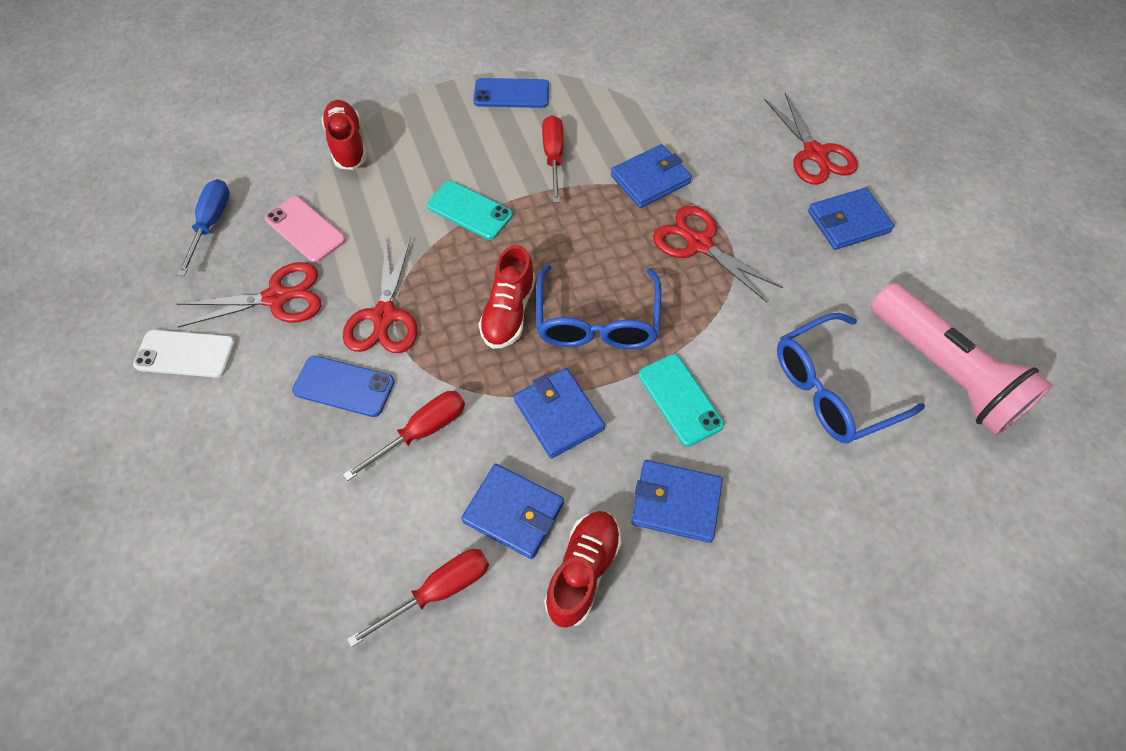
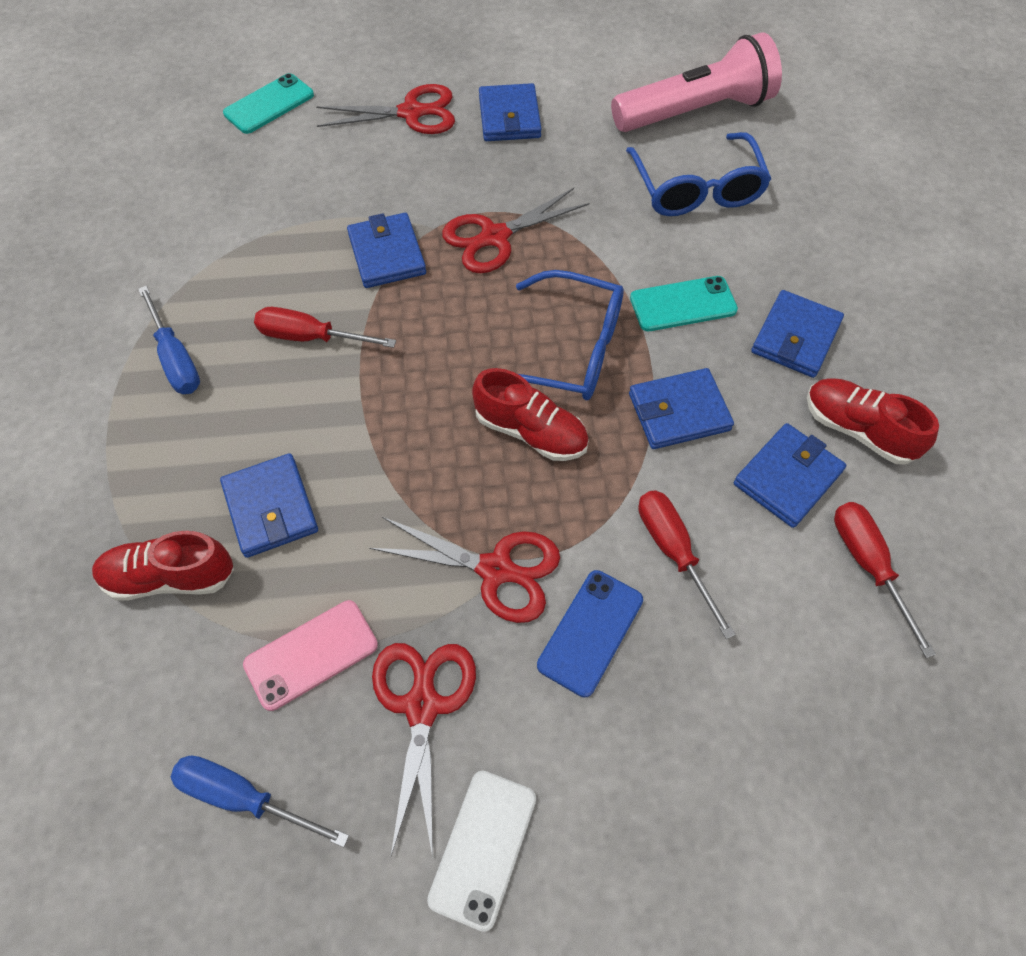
camera: 75 degrees left, 0 degrees up
(407, 178) = (271, 508): none -> blue wallet
(469, 210) = (359, 444): turquoise phone -> turquoise phone (269, 104)
(511, 94) = (176, 358): blue phone -> blue screwdriver

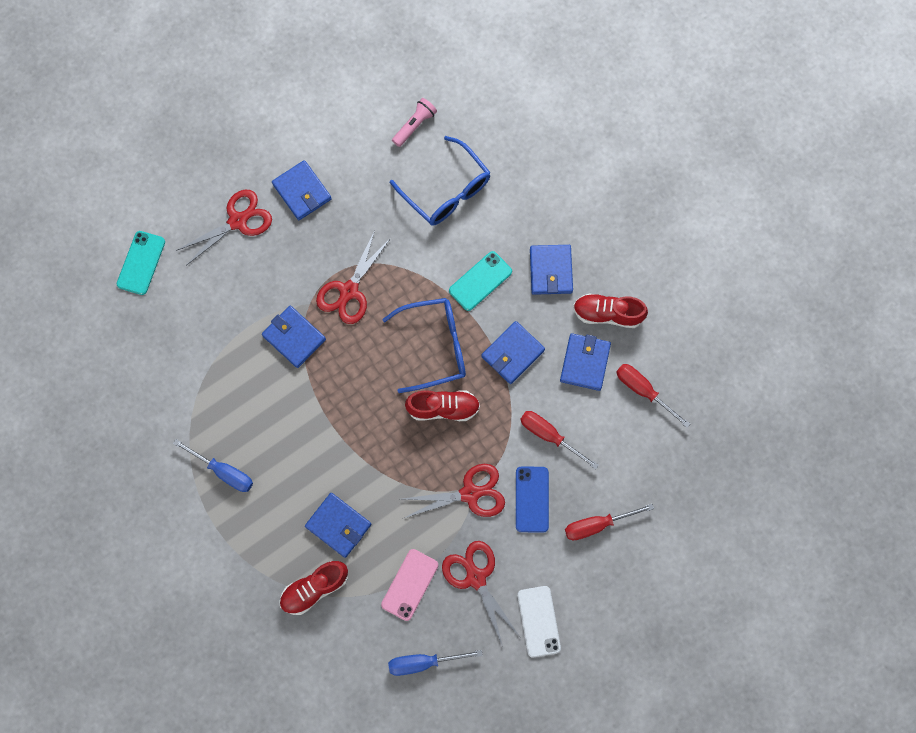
camera: 30 degrees left, 15 degrees up
(310, 337) = (289, 416): red screwdriver -> red screwdriver (597, 524)
(695, 111) = (414, 125): pink flashlight -> pink flashlight, size x0.47

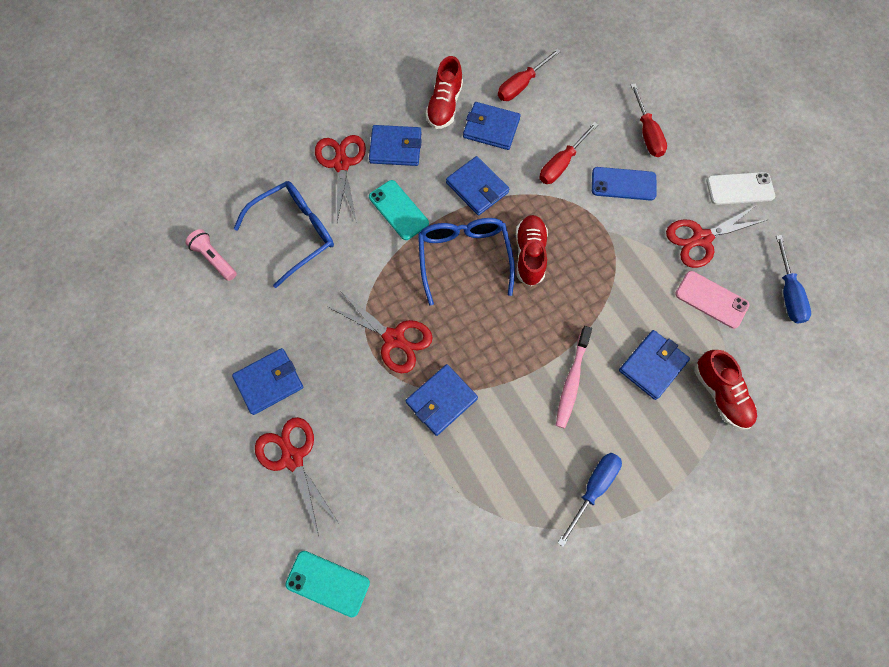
camera: 85 degrees left, 5 degrees down
(319, 451) = (571, 381): none -> pink toothbrush
(470, 493) = (618, 237): red scissors -> red scissors (341, 164)

